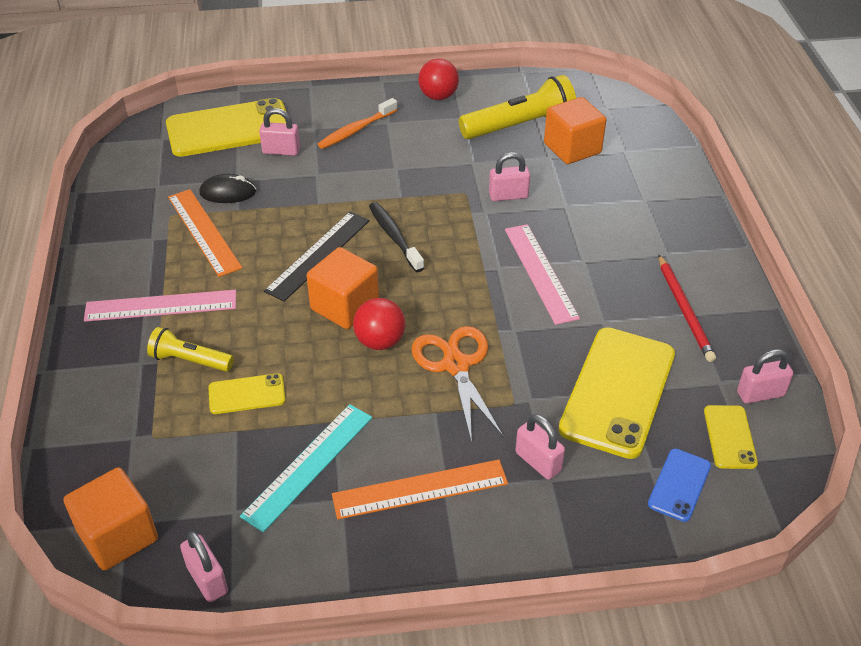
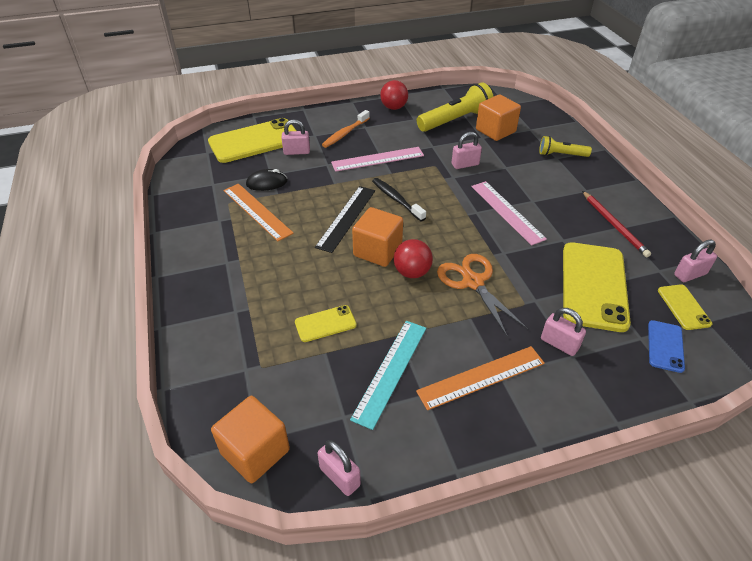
camera: 10 degrees left, 0 degrees up
(161, 306) = (239, 267): pink ruler -> pink ruler (377, 159)
(190, 360) = (274, 304): yellow flashlight -> yellow flashlight (561, 155)

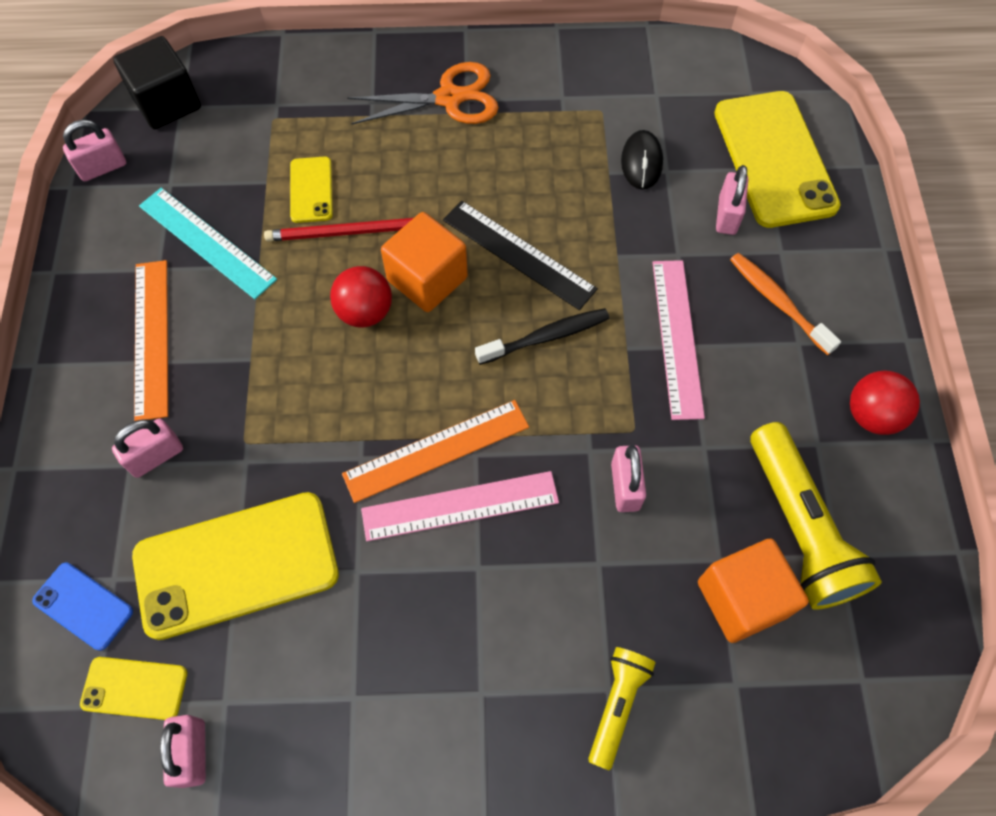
camera: 105 degrees right, 20 degrees up
(255, 451) = (167, 103): orange cube -> black cube
(257, 211) = (569, 142): orange ruler -> orange ruler (436, 450)
(473, 282) = (314, 387): orange scissors -> orange scissors (449, 98)
(593, 286) = (236, 565): yellow phone -> yellow phone turned 45 degrees counterclockwise
(614, 225) = (361, 689): red pencil -> red pencil (347, 232)

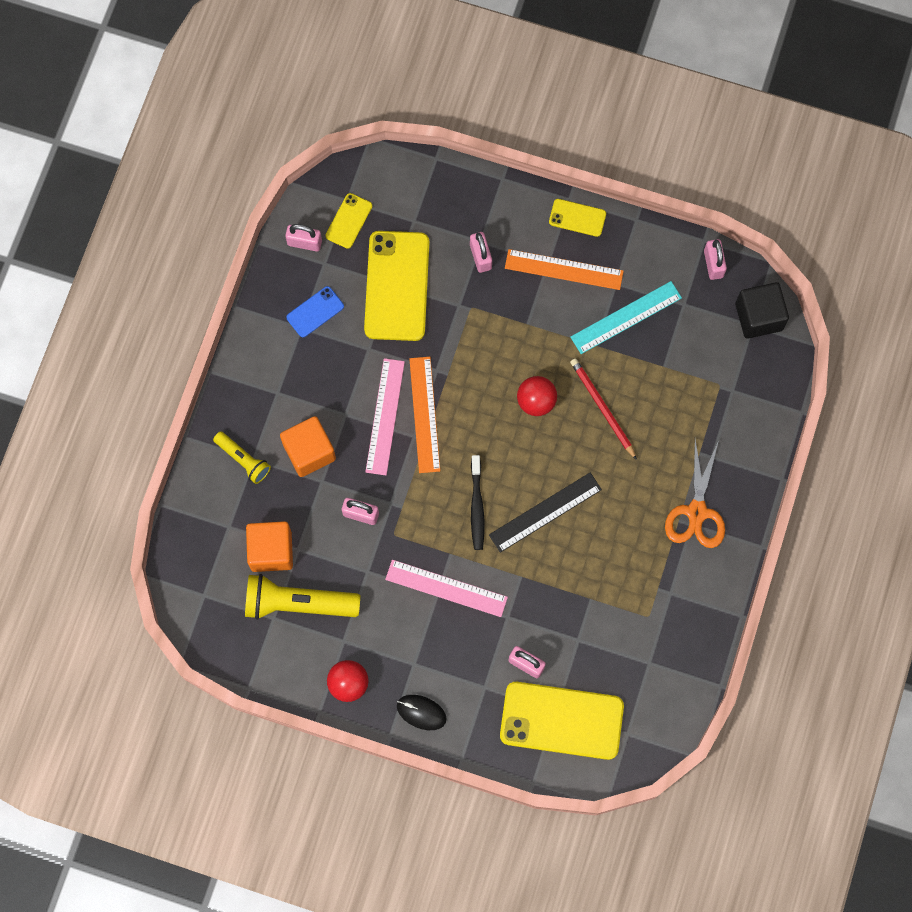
camera: 110 degrees right, 10 degrees up
(83, 606) = (404, 203): blue phone -> blue phone (315, 312)
(311, 190) = (646, 394): yellow phone -> yellow phone (577, 218)
(347, 232) = (602, 408): red pencil -> red pencil turned 45 degrees counterclockwise
(427, 279) = (547, 447): orange cube -> orange cube (309, 452)
(641, 162) = (591, 625): black mouse -> black mouse (421, 712)
(777, 302) = (447, 665): orange toothbrush -> none

